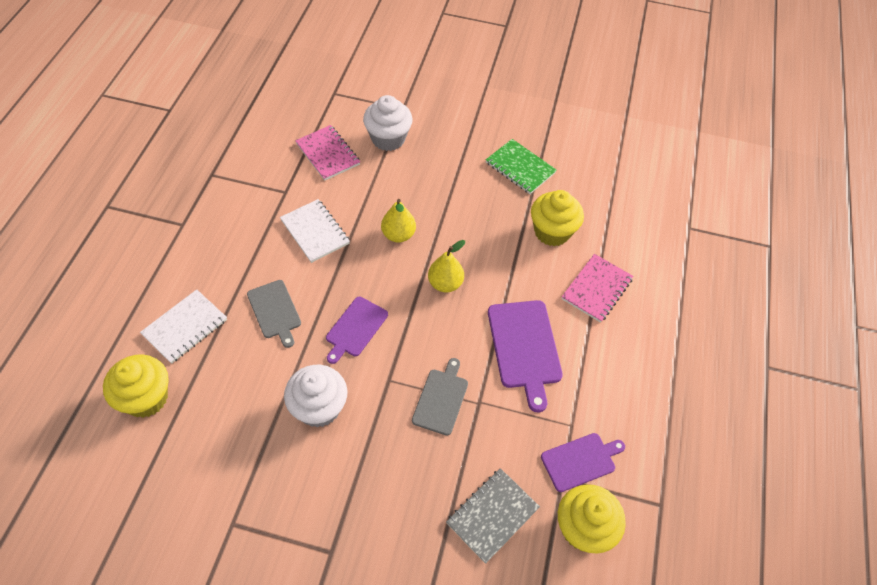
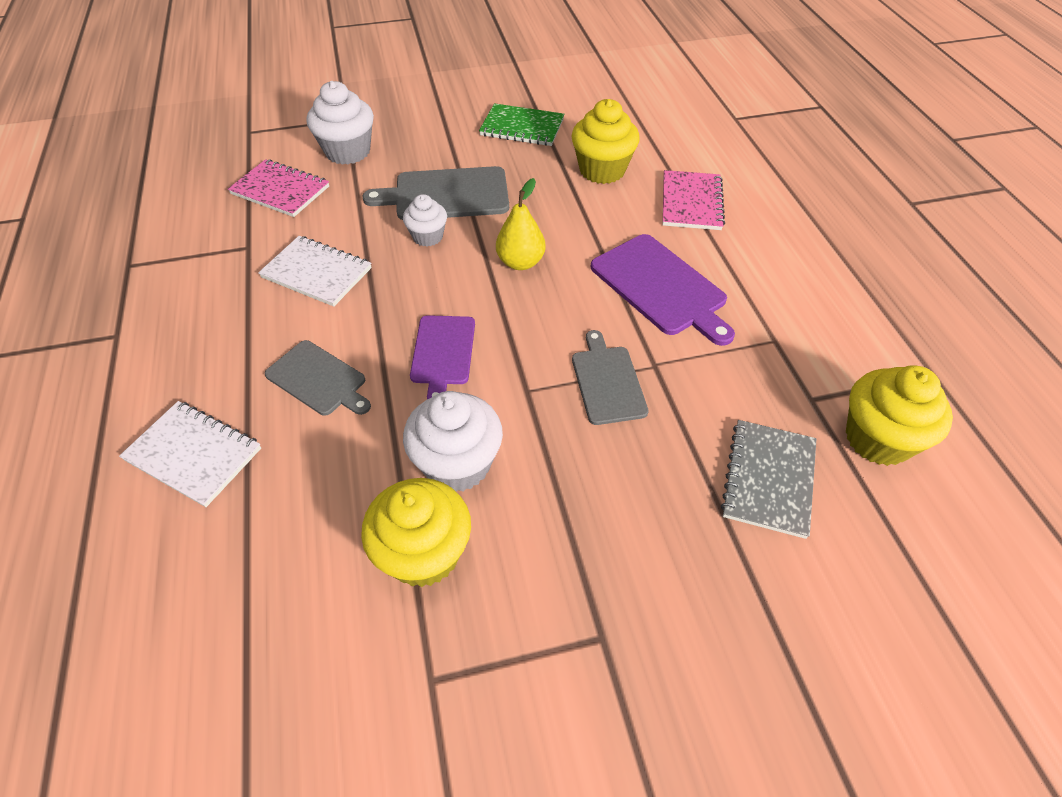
camera: 25 degrees left, 5 degrees down
(146, 398) = (183, 575): yellow cupcake -> yellow cupcake (424, 553)
(185, 327) = (193, 454): white notebook -> white notebook turned 75 degrees counterclockwise
(398, 235) = (427, 236): yellow pear -> white cupcake
(431, 205) = (446, 194): none -> grey cutting board
(580, 461) = (815, 371): purple cutting board -> none

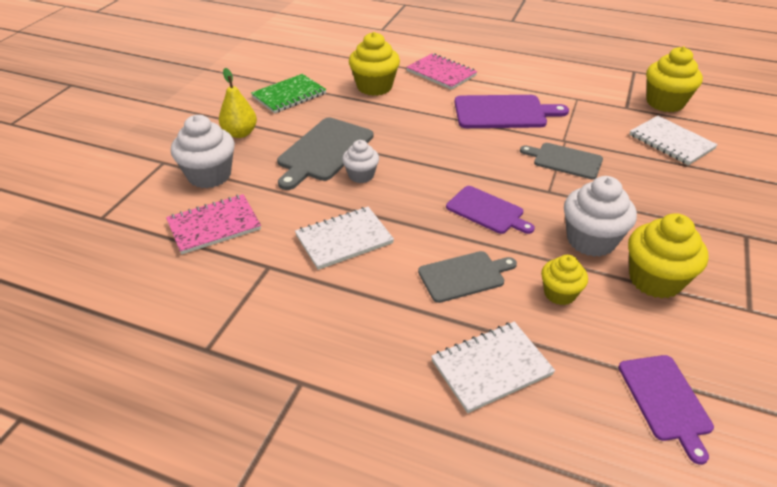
camera: 55 degrees left, 10 degrees down
(214, 625) = (665, 400): none -> purple cutting board
(339, 468) = (559, 293): none -> yellow cupcake
(520, 262) = (430, 149): yellow pear -> yellow pear (240, 133)
(769, 479) = (671, 142): grey notebook -> white notebook

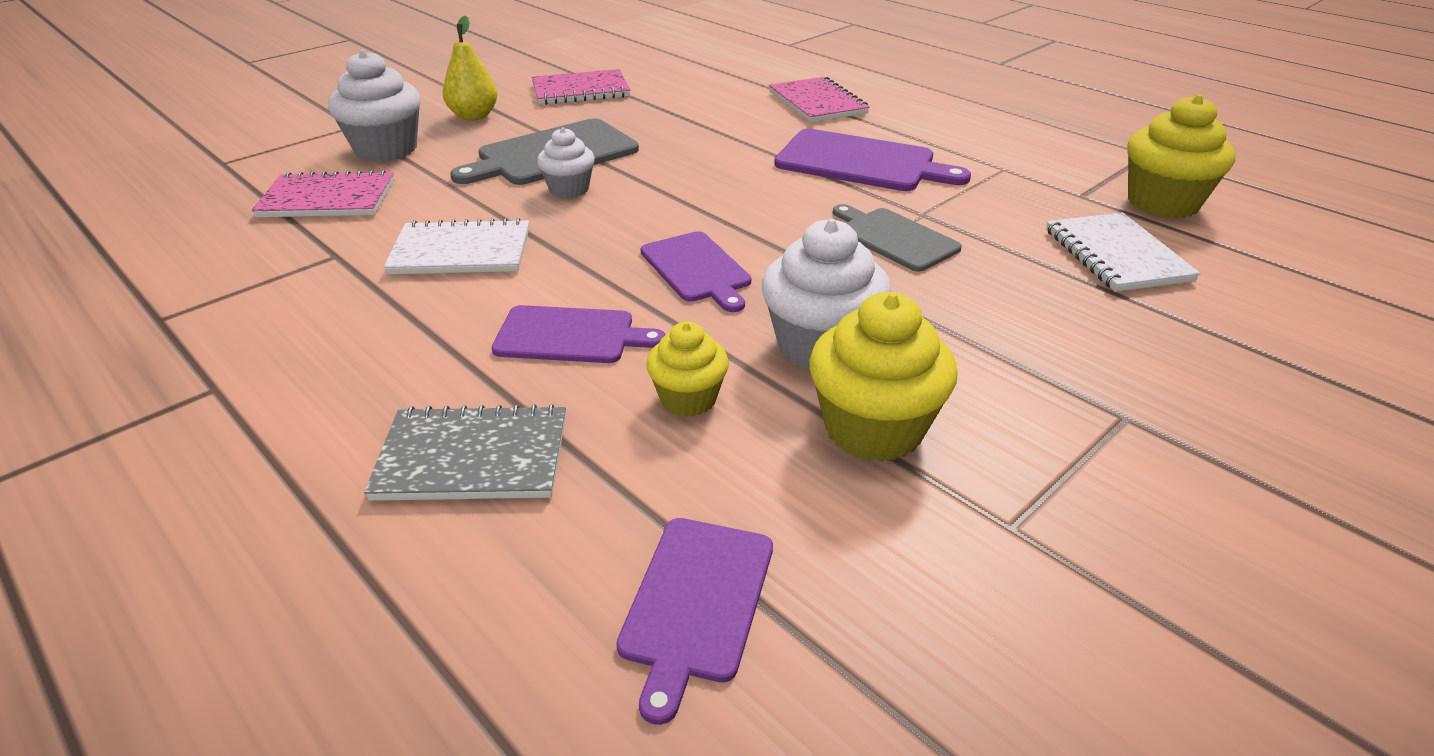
camera: 25 degrees right, 5 degrees down
(289, 95) = (580, 90): green notebook -> pink notebook
(374, 87) = (703, 101): yellow cupcake -> none
(464, 276) = (570, 336): grey cutting board -> purple cutting board
(491, 368) = (473, 458): white notebook -> grey notebook

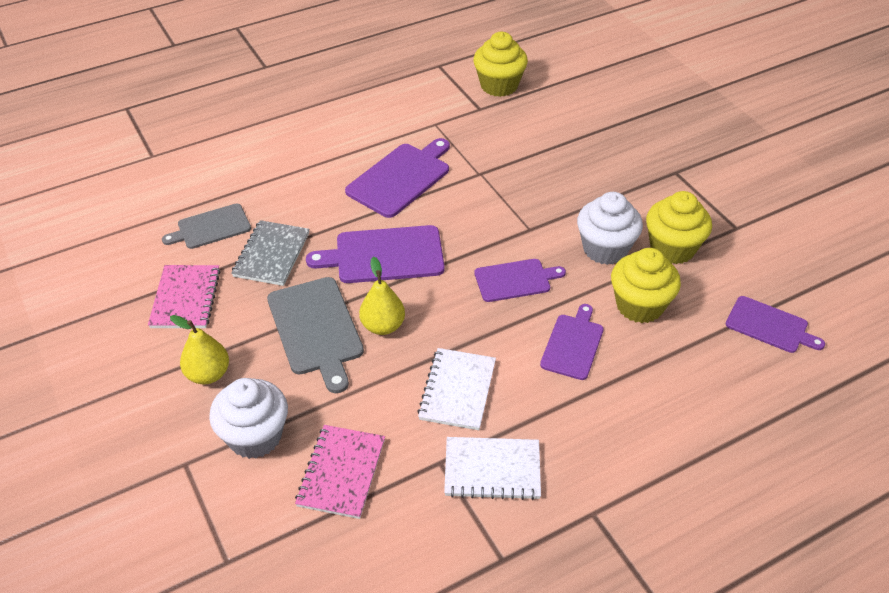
camera: 75 degrees left, 10 degrees up
(473, 458) = (673, 392): grey notebook -> grey notebook (272, 255)
(569, 189) = (383, 326): white cupcake -> yellow pear
(688, 399) = (639, 305): yellow cupcake -> yellow cupcake, size x1.66
(700, 173) = (384, 255): none -> purple cutting board
(817, 103) = (290, 172): pink notebook -> none
(894, 238) = (504, 192): grey cutting board -> grey cutting board (211, 227)
(1117, 255) = (547, 122): white notebook -> white notebook (492, 470)

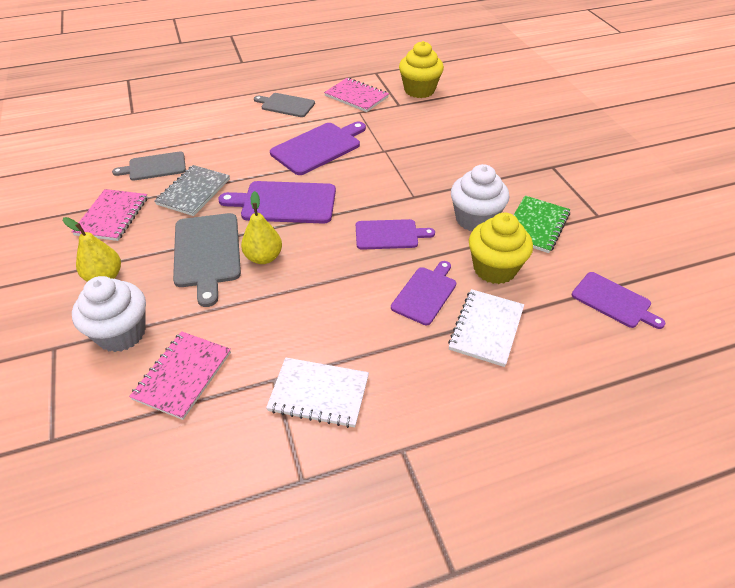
camera: 10 degrees right, 0 degrees up
(343, 124) = (286, 105): none -> grey cutting board
(425, 103) = (356, 96): none -> pink notebook
(457, 390) = (310, 319): white notebook -> white notebook (486, 328)
(672, 248) = (535, 225): yellow cupcake -> green notebook

